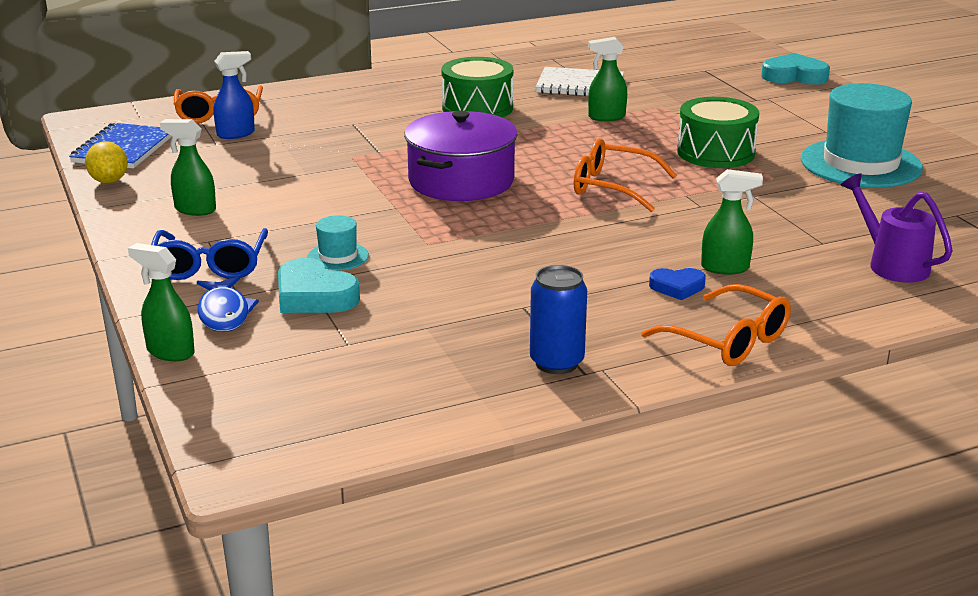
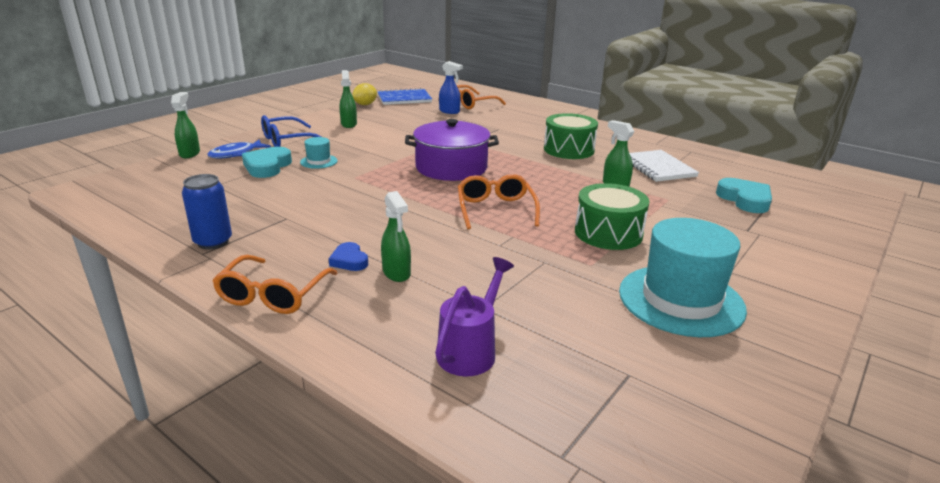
camera: 60 degrees right, 0 degrees up
(794, 76) = (833, 237): turquoise heart -> turquoise heart (745, 200)

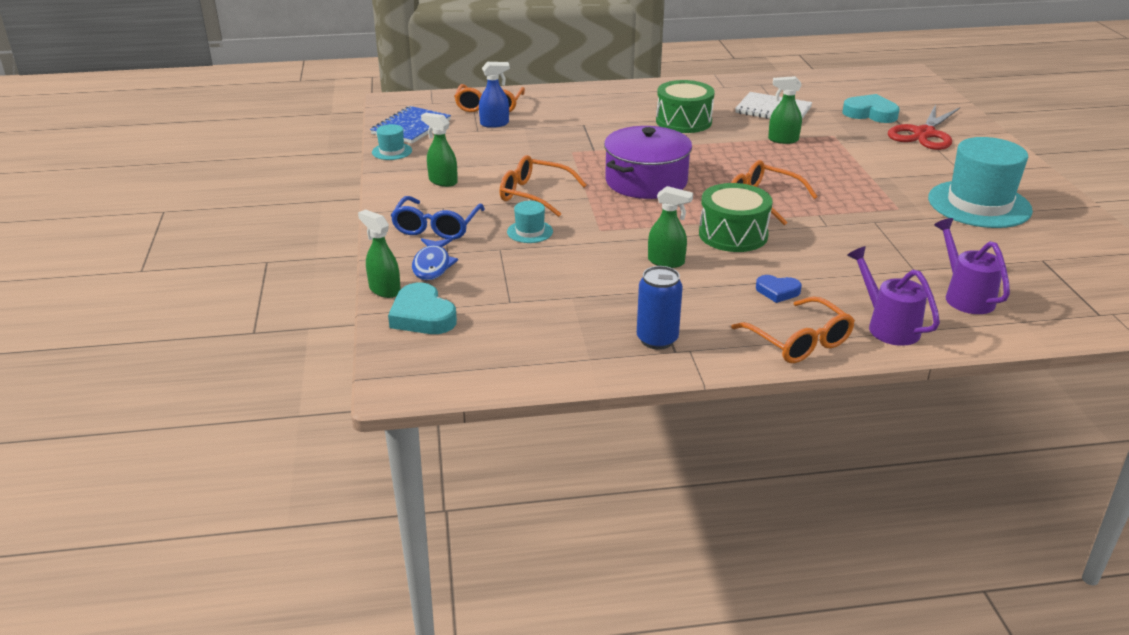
camera: 45 degrees left, 5 degrees up
(267, 166) = (500, 260): turquoise heart -> turquoise heart (422, 316)
(352, 327) = (888, 326): none -> purple watering can
(365, 104) = (392, 151): yellow lemon -> turquoise hat
(372, 147) = (534, 194): none -> orange glasses
(396, 273) = (823, 280): green spray bottle -> green spray bottle (666, 262)
(608, 233) = (859, 181): green drum -> green drum (733, 234)
(765, 232) = (924, 134): none -> red scissors

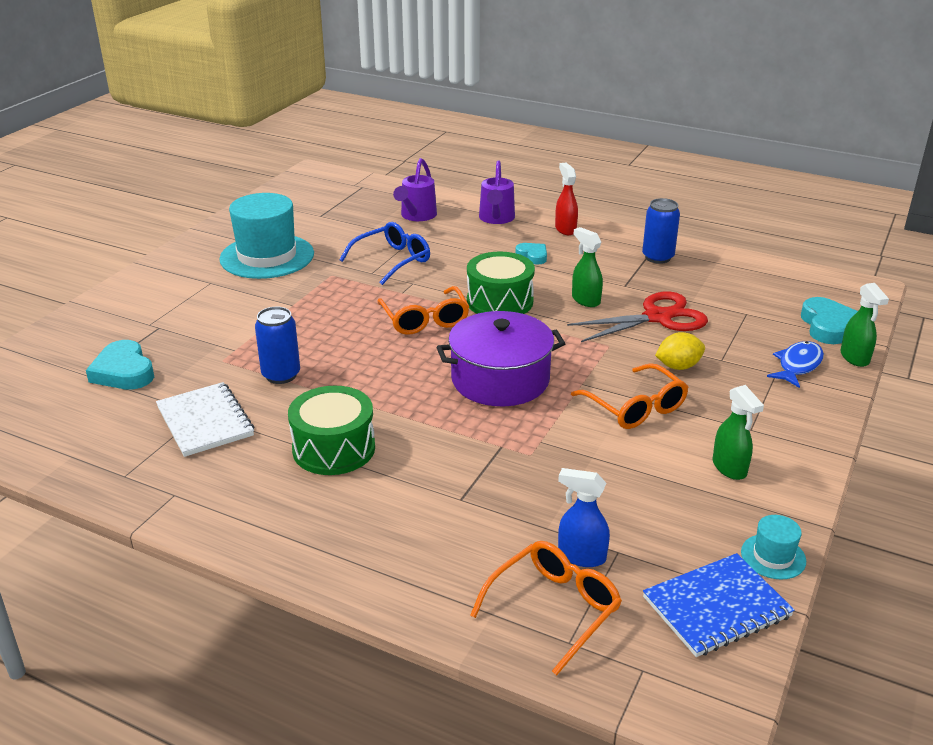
camera: 145 degrees left, 0 degrees up
(436, 227) = (772, 405): blue glasses -> blue glasses (392, 260)
(530, 232) = (678, 366): turquoise hat -> yellow lemon
(777, 291) = (532, 256): blue heart -> turquoise heart
(782, 140) = (281, 375): green spray bottle -> blue can
(799, 341) = (565, 229): orange glasses -> red spray bottle
(924, 134) = (141, 327): red scissors -> red scissors (657, 317)

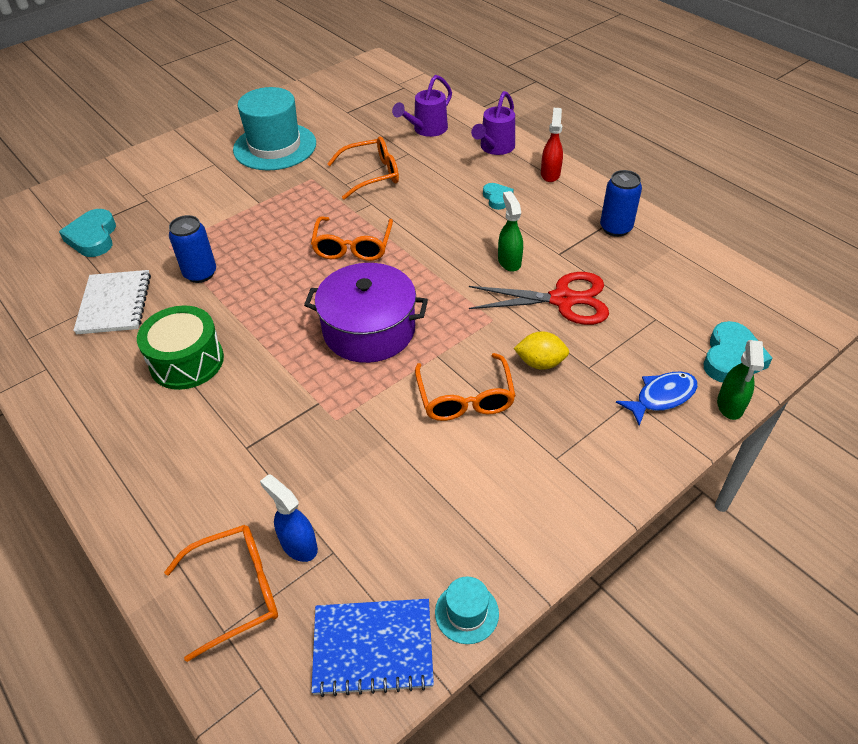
camera: 25 degrees right, 15 degrees up
(392, 260) = (372, 174): blue glasses -> orange glasses
(500, 301) = (430, 243): green drum -> none
(729, 468) = (501, 496): green spray bottle -> none

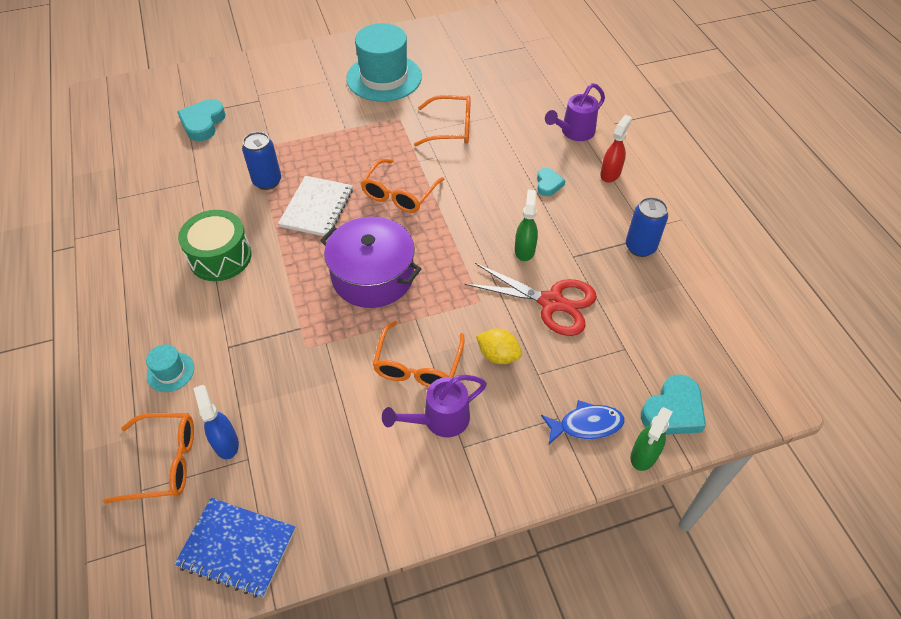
camera: 20 degrees right, 5 degrees up
(114, 304) = (191, 188): white notebook -> white notebook (317, 208)
(427, 129) = (523, 96): purple watering can -> purple watering can (440, 420)
(466, 613) = (320, 549): turquoise hat -> turquoise hat (170, 372)

